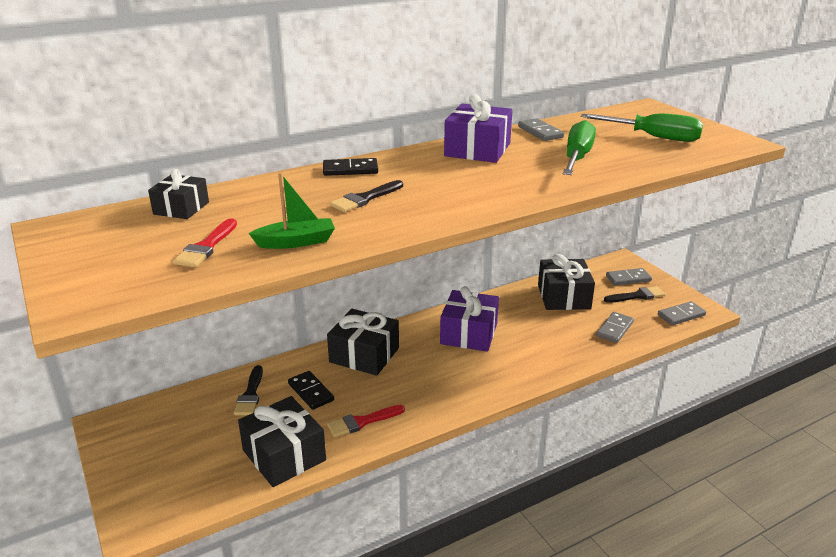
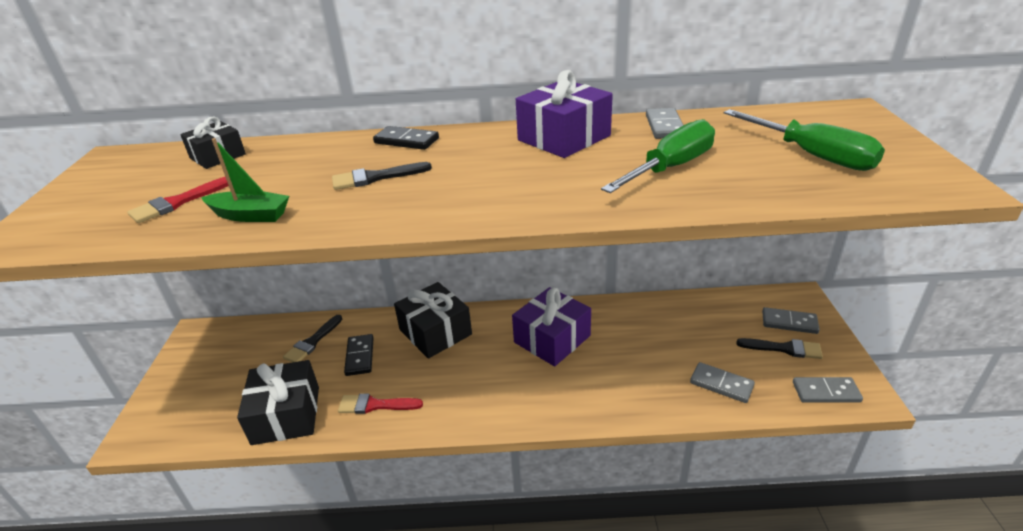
camera: 30 degrees right, 5 degrees up
(563, 297) = (690, 324): black gift -> none
(614, 329) = (721, 384): grey domino -> grey domino turned 60 degrees clockwise

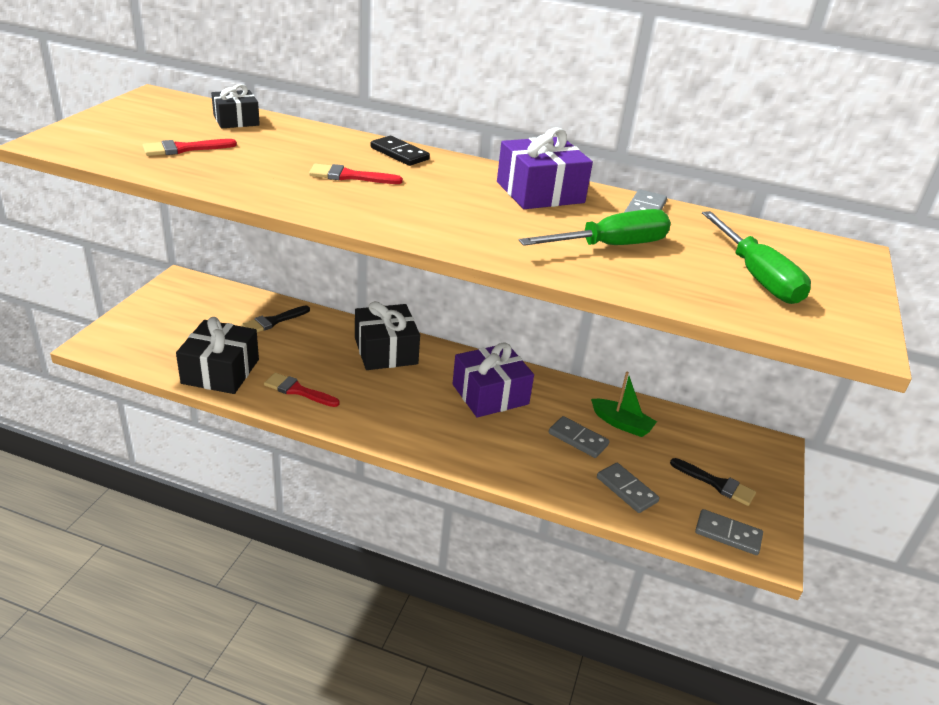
camera: 15 degrees right, 0 degrees up
(250, 215) = (231, 175): green boat -> green boat (621, 424)
(359, 356) = (307, 347): black domino -> none
(375, 177) = (349, 176): black brush -> red brush
(789, 322) = (741, 464): grey domino -> grey domino (578, 439)

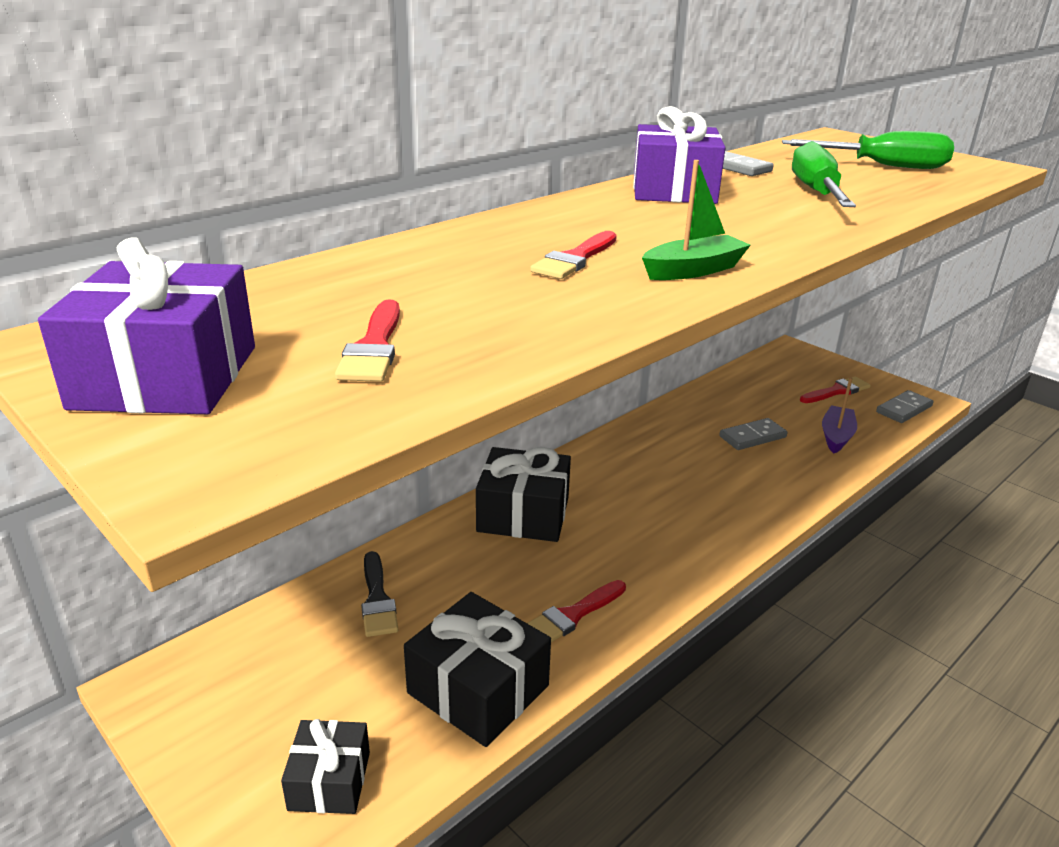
camera: 60 degrees left, 5 degrees down
(236, 120) = (280, 293): black gift -> black gift (329, 781)
(399, 153) = (515, 224): black domino -> none
(490, 394) = (653, 465): purple gift -> purple gift (166, 377)
(621, 424) = (736, 406): green boat -> green boat (693, 270)
(626, 489) = (836, 436): grey domino -> purple boat
(716, 484) = (837, 391): black brush -> red brush

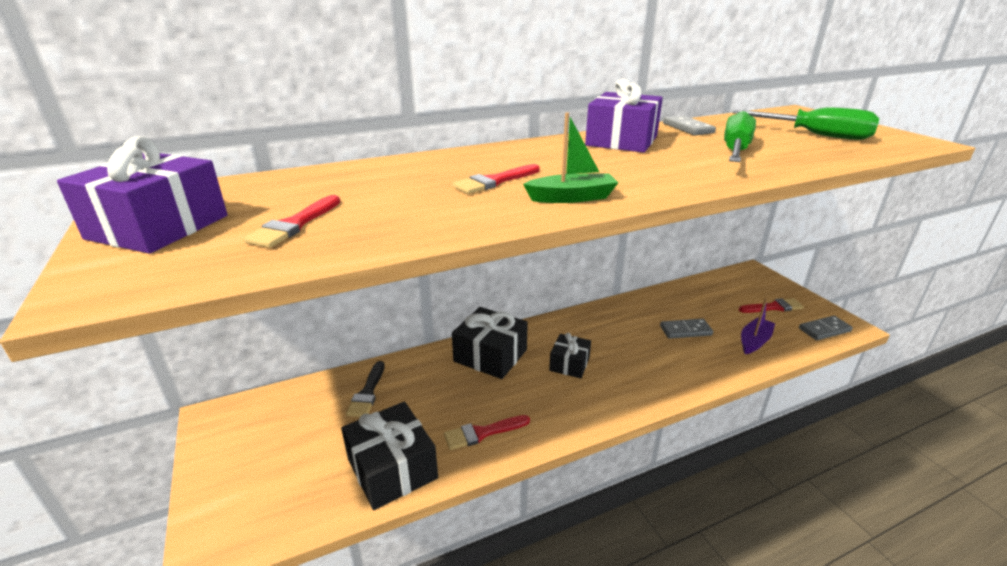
camera: 20 degrees right, 0 degrees up
(329, 781) = (270, 504): black gift -> black gift (569, 364)

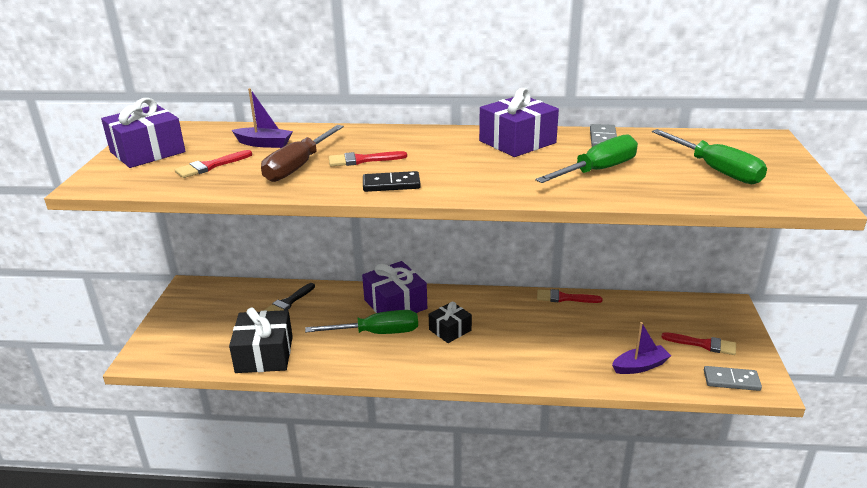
camera: 30 degrees right, 0 degrees up
(339, 187) = (264, 144): none -> purple boat
(426, 202) = (297, 167): none -> brown screwdriver
(482, 433) = (339, 354): red brush -> red brush (564, 298)
(490, 355) = (395, 304): black gift -> purple gift
(502, 392) = (378, 333): none -> green screwdriver
(572, 198) = (391, 184): green boat -> black domino
(685, 330) = (583, 336): grey domino -> none

